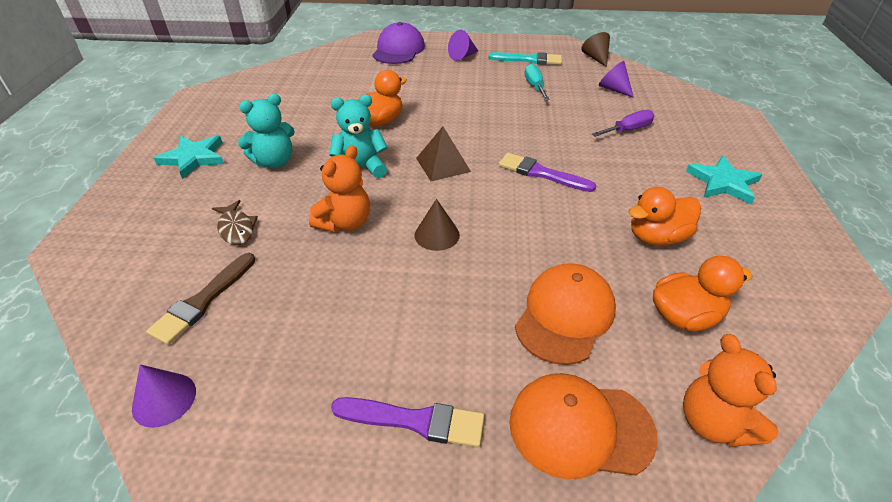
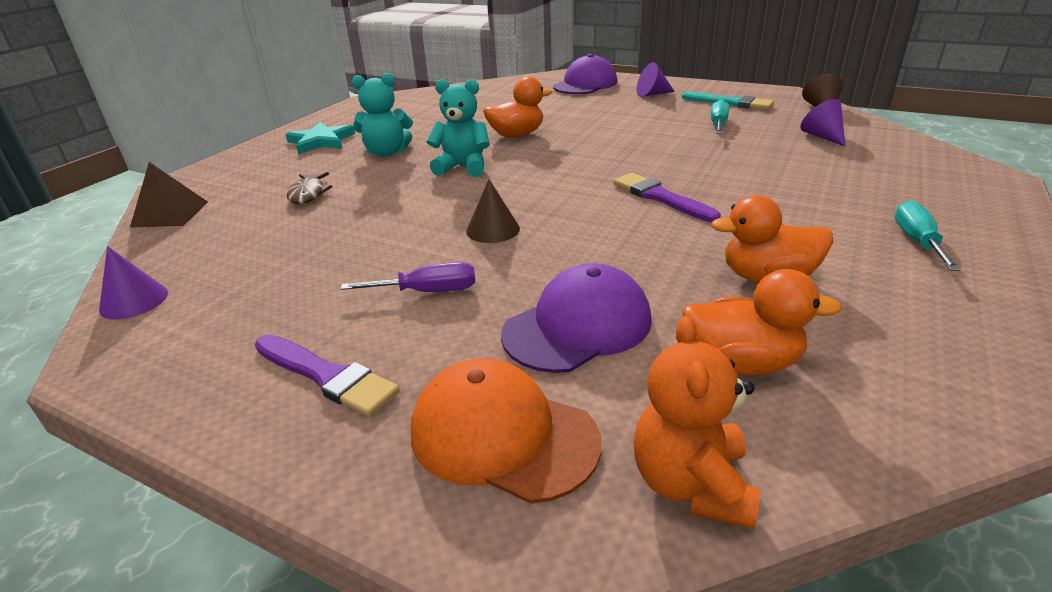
camera: 25 degrees right, 10 degrees down
(203, 301) = (231, 239): brown brush -> none
(345, 223) = (409, 205): orange teddy bear -> none
(443, 164) = (551, 175): brown pyramid -> brown pyramid (170, 214)
(565, 315) = (578, 326): orange cap -> purple cap
(628, 130) = (811, 174): purple screwdriver -> purple screwdriver (428, 291)
(723, 182) = (917, 241): turquoise star -> turquoise screwdriver

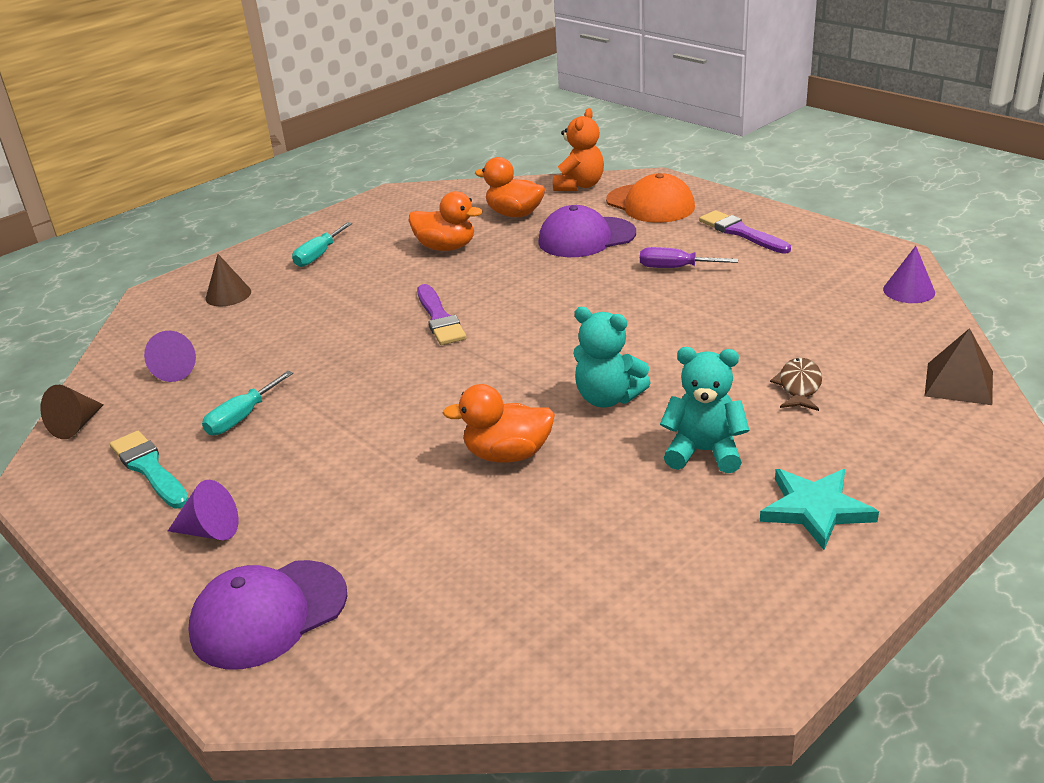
camera: 160 degrees left, 0 degrees up
(493, 230) = (608, 309): brown cone -> brown cone (228, 295)

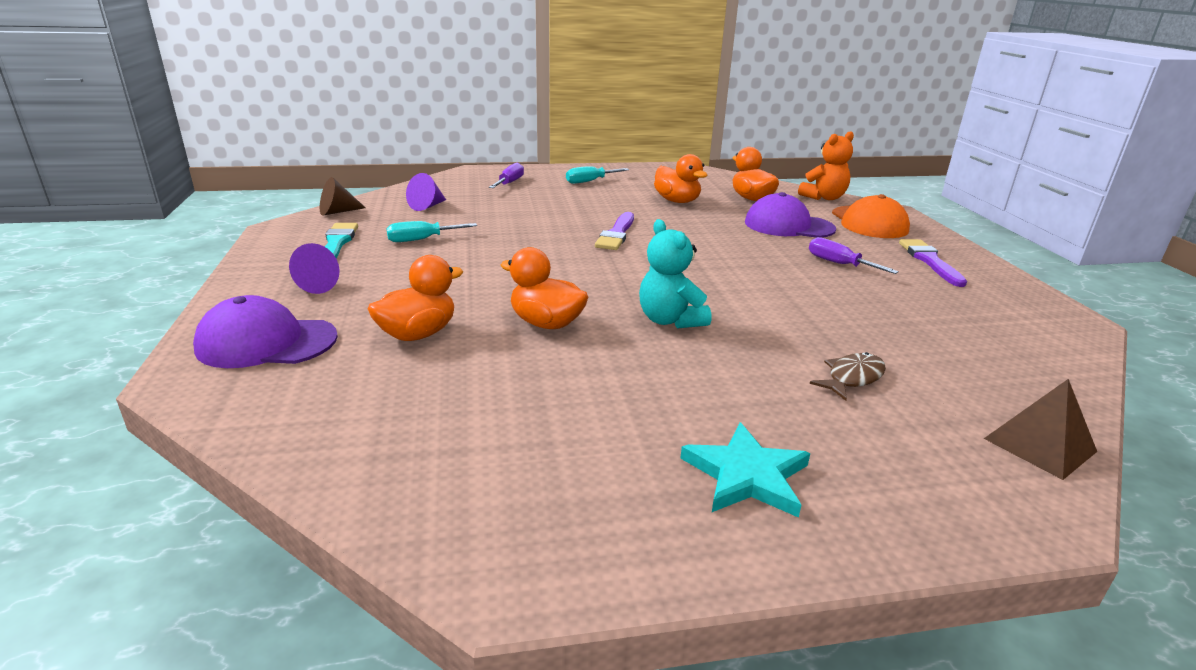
camera: 30 degrees right, 5 degrees down
(228, 295) = (509, 183): brown cone -> purple screwdriver
(406, 526) = (418, 334): none -> orange duck
(704, 452) = (700, 386): turquoise teddy bear -> none
(909, 291) = (1063, 352): purple cone -> none

